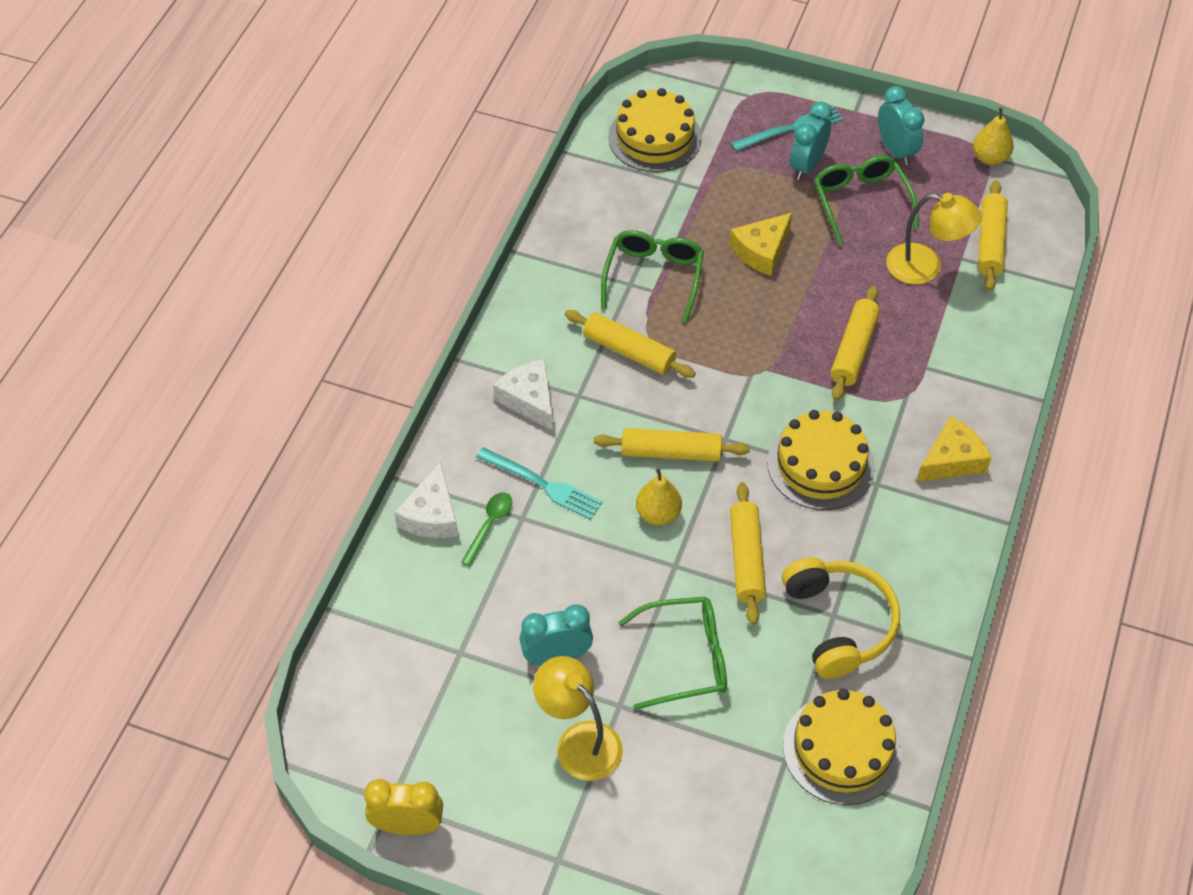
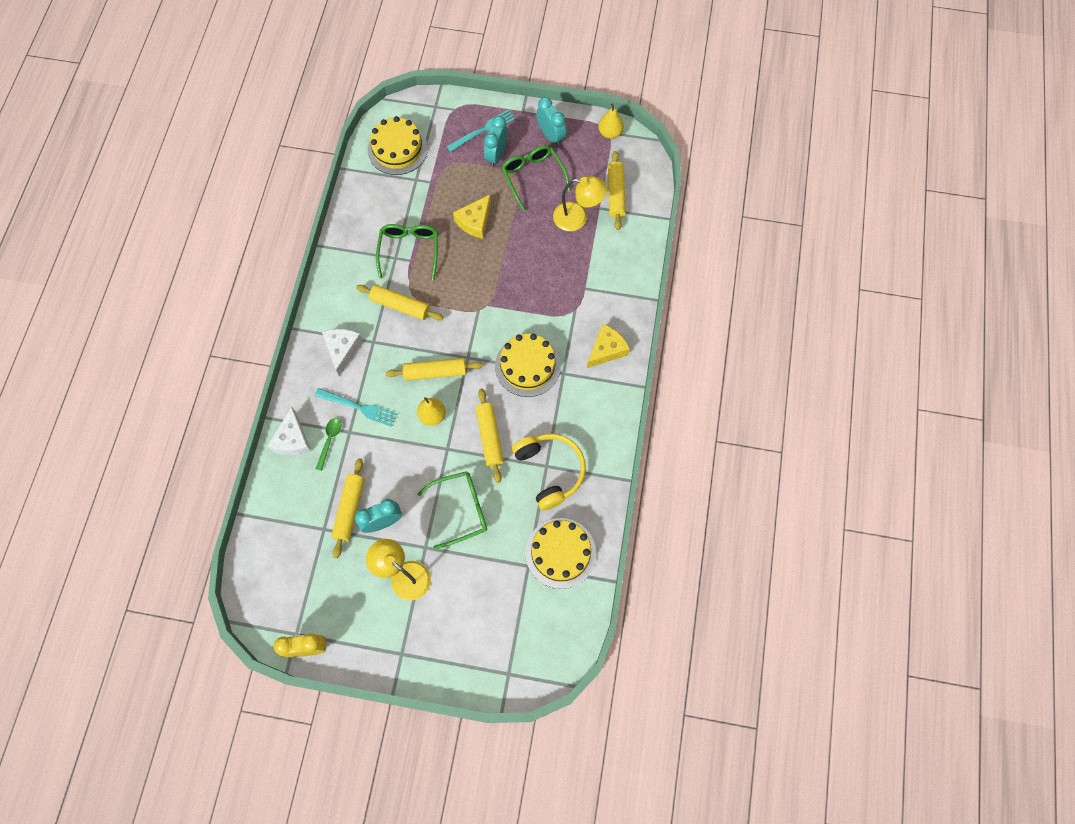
camera: 10 degrees left, 15 degrees up
(529, 399) = (342, 350): white cheese -> white cheese turned 45 degrees clockwise
(853, 350) = (539, 283): yellow rolling pin -> yellow rolling pin (349, 509)

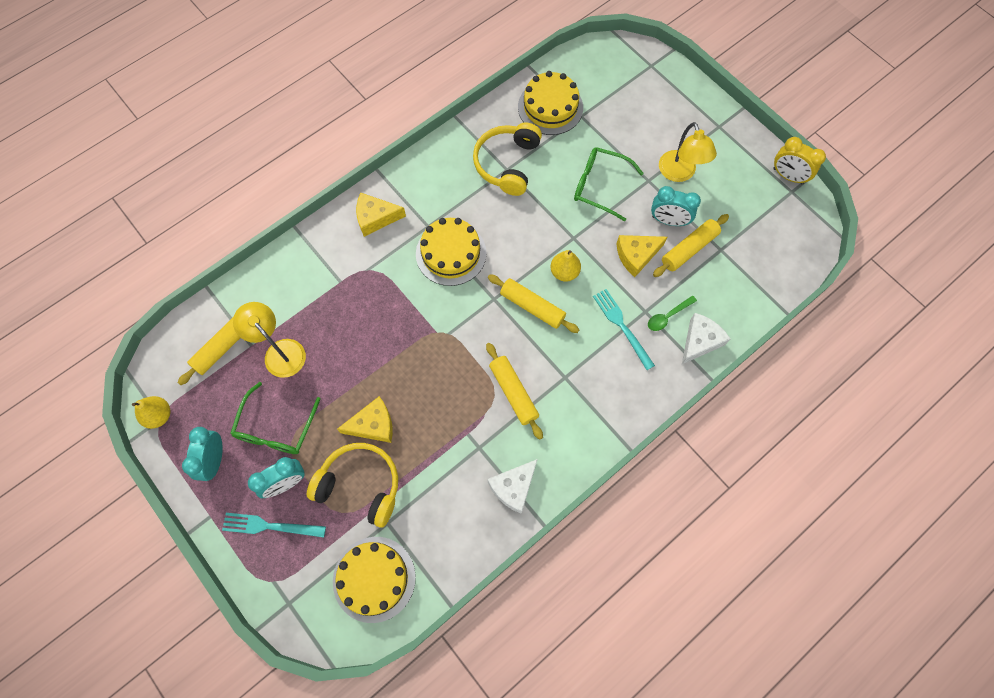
camera: 140 degrees left, 0 degrees up
(342, 350) = (598, 391): white cheese -> white cheese (513, 487)
(387, 471) = (636, 255): none -> yellow cheese
(409, 250) = (460, 444): green glasses -> none
(450, 185) = (360, 485): none -> yellow headphones
(490, 437) = (532, 221): yellow rolling pin -> none

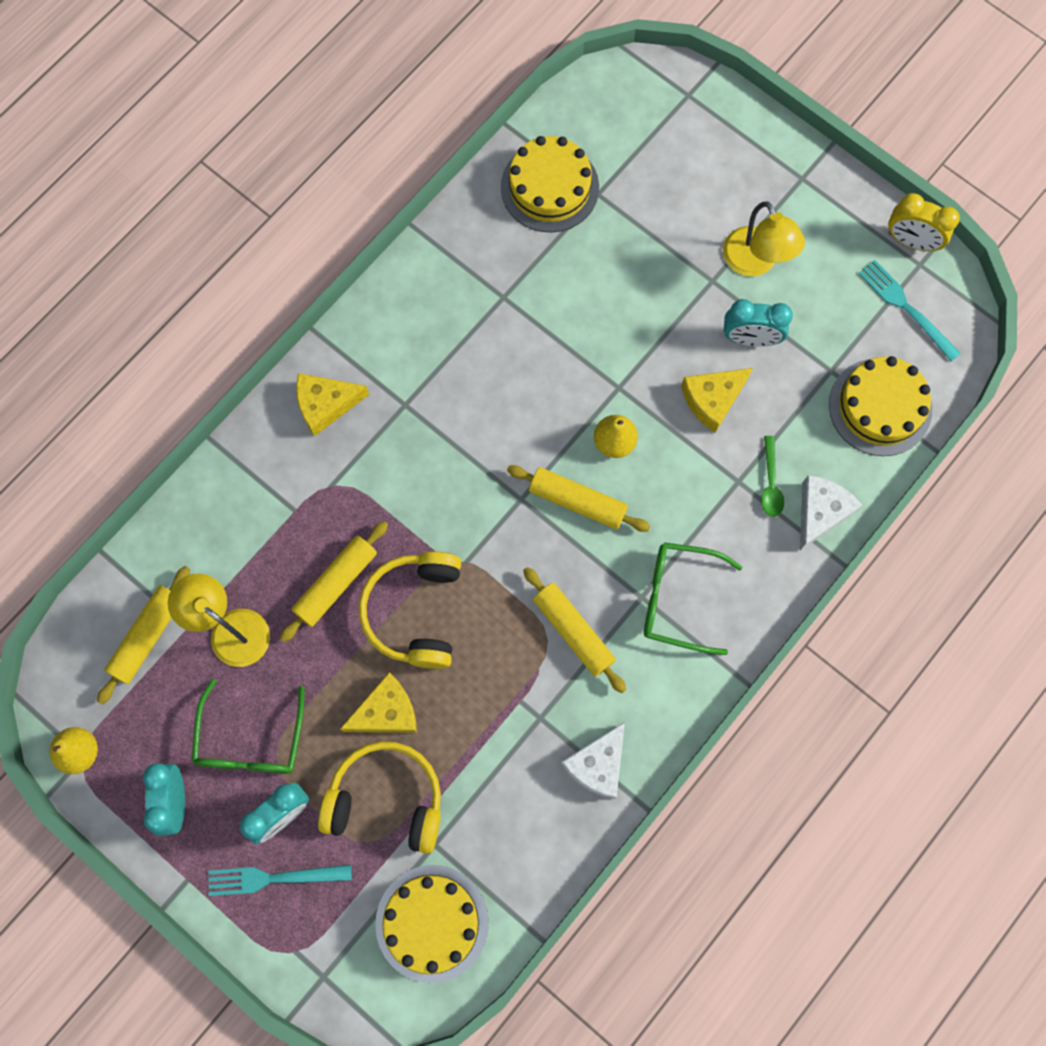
camera: 10 degrees left, 5 degrees up
(451, 253) = (446, 441): yellow cake -> yellow cake (880, 407)
(507, 164) = (502, 288): yellow headphones -> yellow headphones (415, 612)
(599, 186) = (643, 301): green glasses -> green glasses (678, 599)
(622, 326) = (708, 508): turquoise fork -> turquoise fork (906, 307)
(667, 316) = (770, 483): green spoon -> green spoon turned 45 degrees counterclockwise
(689, 249) = (786, 377): yellow rolling pin -> yellow rolling pin (336, 583)

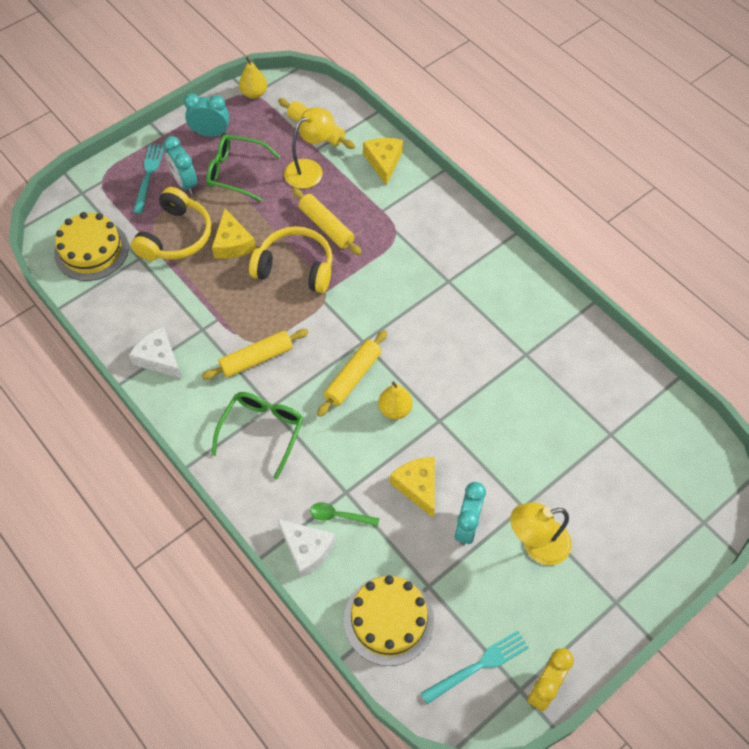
camera: 100 degrees right, 15 degrees down
(326, 405) = (455, 235): yellow cheese -> yellow cheese (383, 162)
(549, 187) = (618, 400): yellow cake -> none

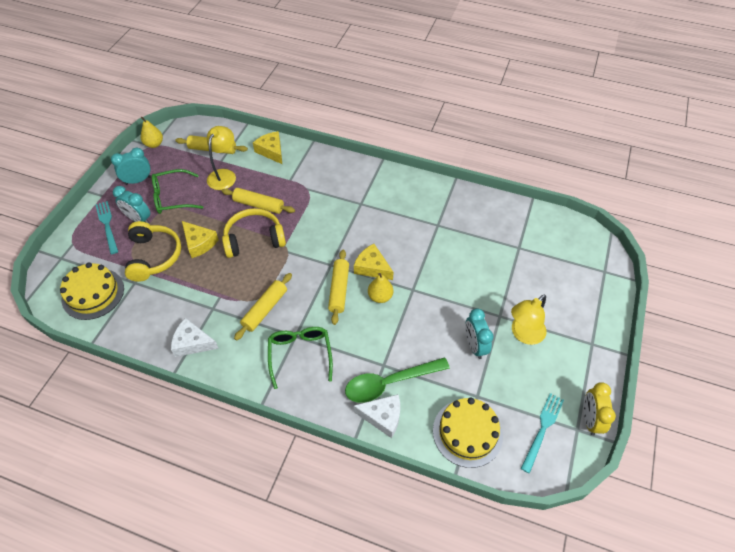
camera: 30 degrees left, 5 degrees down
(339, 516) = (389, 383): green spoon -> green spoon, size x2.01
(417, 486) = (427, 337): yellow cheese -> yellow cheese (372, 267)

